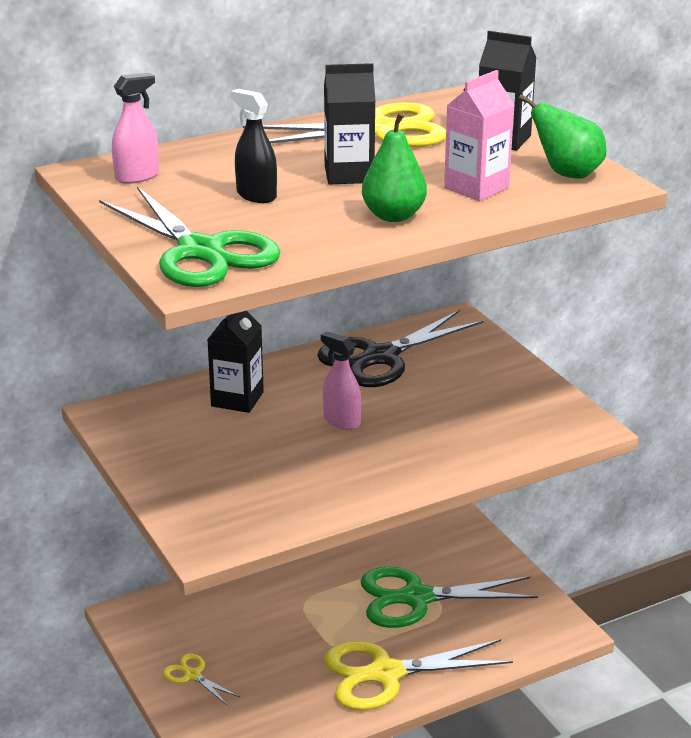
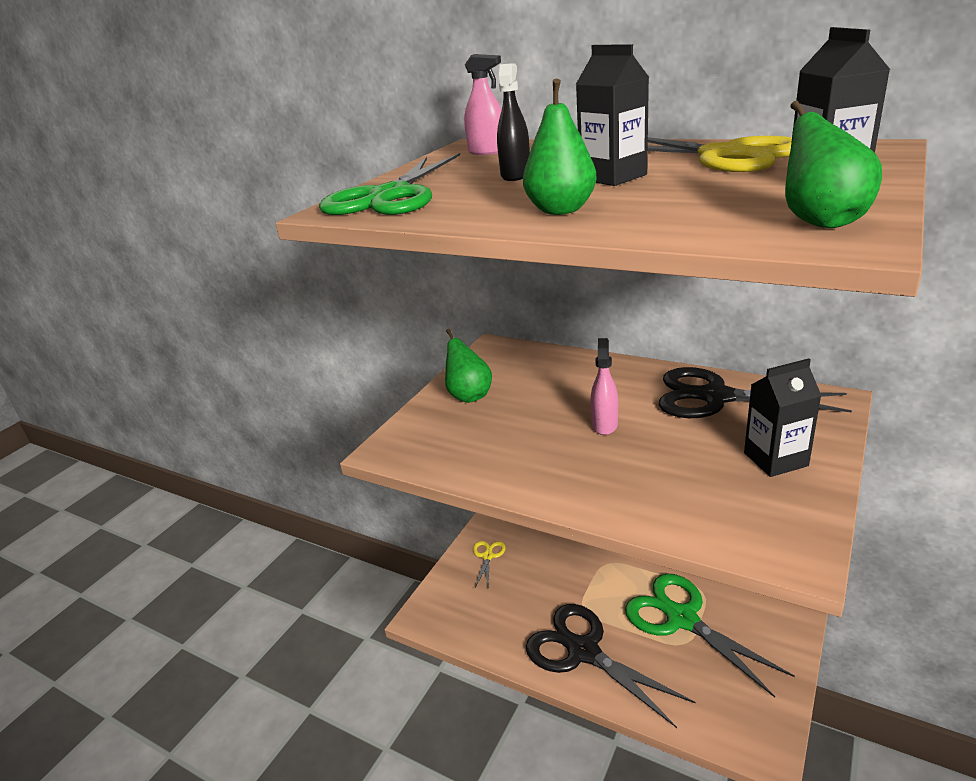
camera: 60 degrees right, 0 degrees up
(181, 464) = (469, 395): none -> green pear
(237, 399) = (570, 375): black carton -> black carton (775, 459)
(385, 674) = (583, 651): yellow scissors -> black scissors
(476, 188) = (689, 209): pink carton -> none

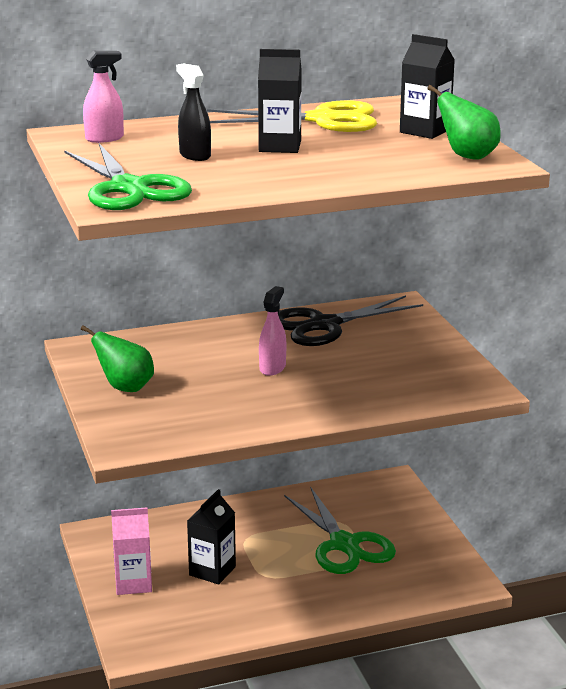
camera: 50 degrees left, 5 degrees down
(488, 556) = (133, 583): yellow scissors -> pink carton
(560, 210) = (301, 175): green pear -> none
(583, 651) = (299, 600): black scissors -> none
(604, 424) = (272, 368): pink spray bottle -> pink spray bottle turned 60 degrees clockwise
(681, 618) = (344, 544): green scissors -> green scissors turned 120 degrees counterclockwise
(775, 459) = (412, 348): black carton -> black carton (212, 571)

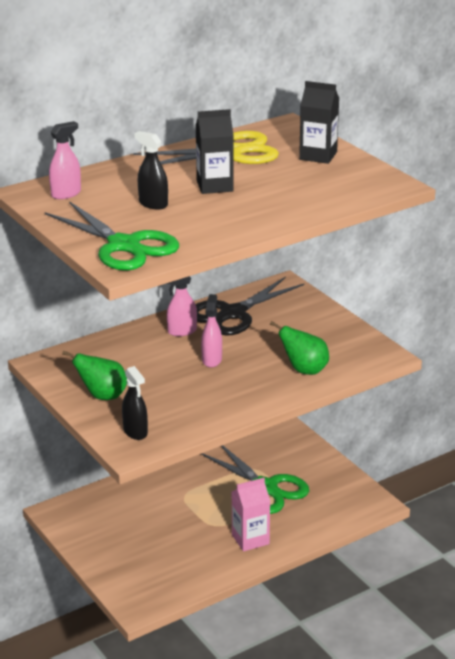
camera: 15 degrees left, 5 degrees up
(133, 583) = (110, 550): pink carton -> pink carton (250, 539)
(140, 429) = (135, 432): none -> black spray bottle
(212, 571) = (169, 528): black carton -> none
(255, 335) = (182, 331): none -> pink spray bottle
(467, 156) = (365, 179): green pear -> green pear (304, 370)

